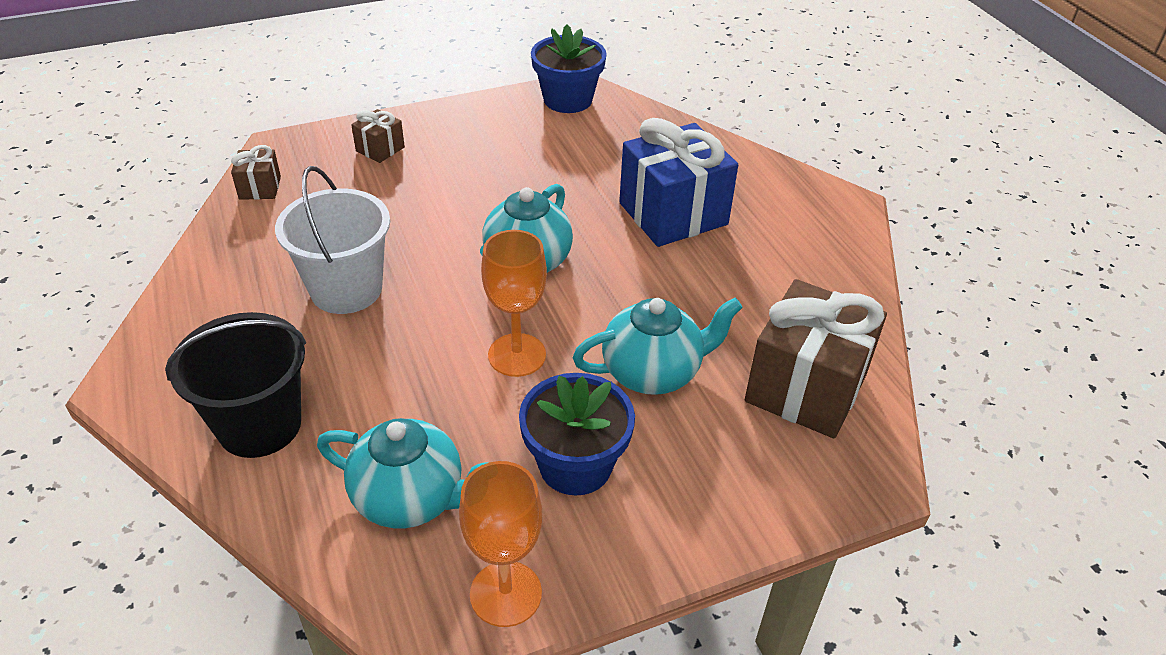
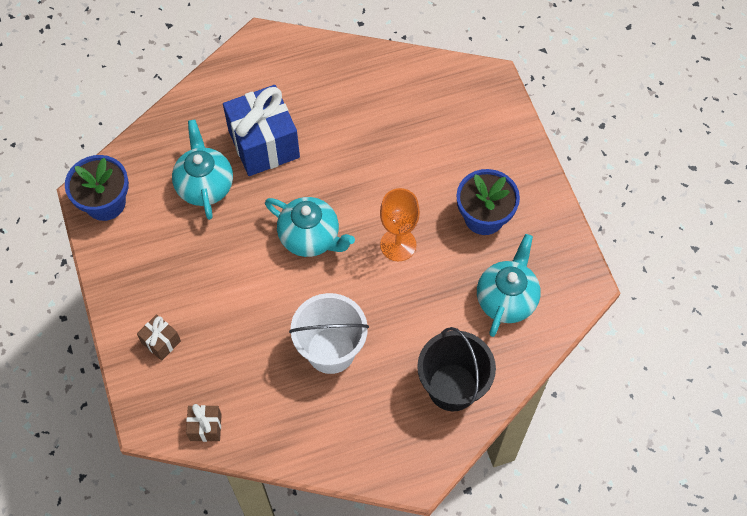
camera: 85 degrees left, 20 degrees up
(505, 593) = (564, 252): orange goblet -> none
(653, 372) = (415, 172): turquoise teapot -> turquoise teapot (205, 185)
(805, 388) = (429, 96): brown gift -> none

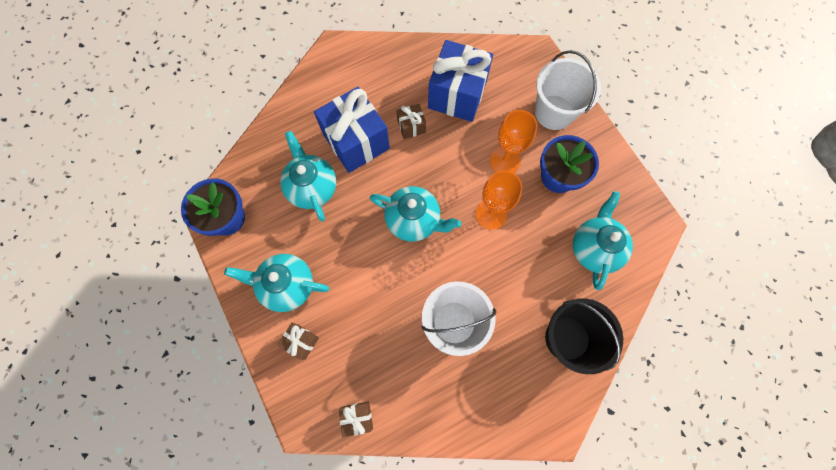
camera: 10 degrees left, 10 degrees up
(157, 283) = (287, 285): none -> turquoise teapot
(329, 137) = (411, 126): none -> brown gift
(389, 110) = (457, 94): none -> blue gift
(427, 191) = (504, 161): none -> orange goblet
(496, 147) = (554, 112): none -> white bucket

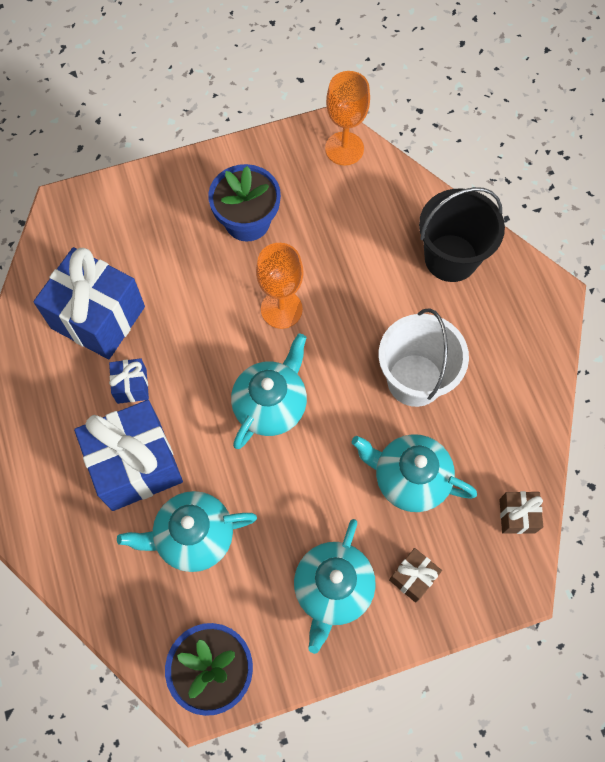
camera: 80 degrees left, 5 degrees down
(411, 126) = (132, 386): brown gift -> blue gift
(504, 161) = (211, 278): orange goblet -> orange goblet (344, 148)
(554, 112) = (157, 206): white bucket -> none
(594, 248) = (348, 204): turquoise teapot -> turquoise teapot (409, 479)

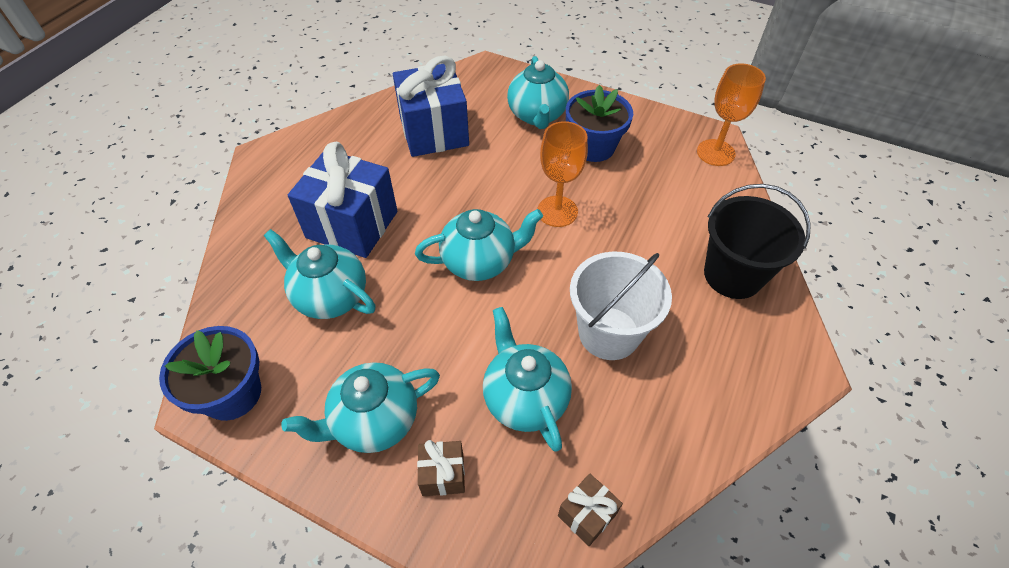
camera: 45 degrees right, 15 degrees down
(132, 386) = (406, 181): blue gift -> none
(168, 225) = (537, 115): none -> turquoise teapot

